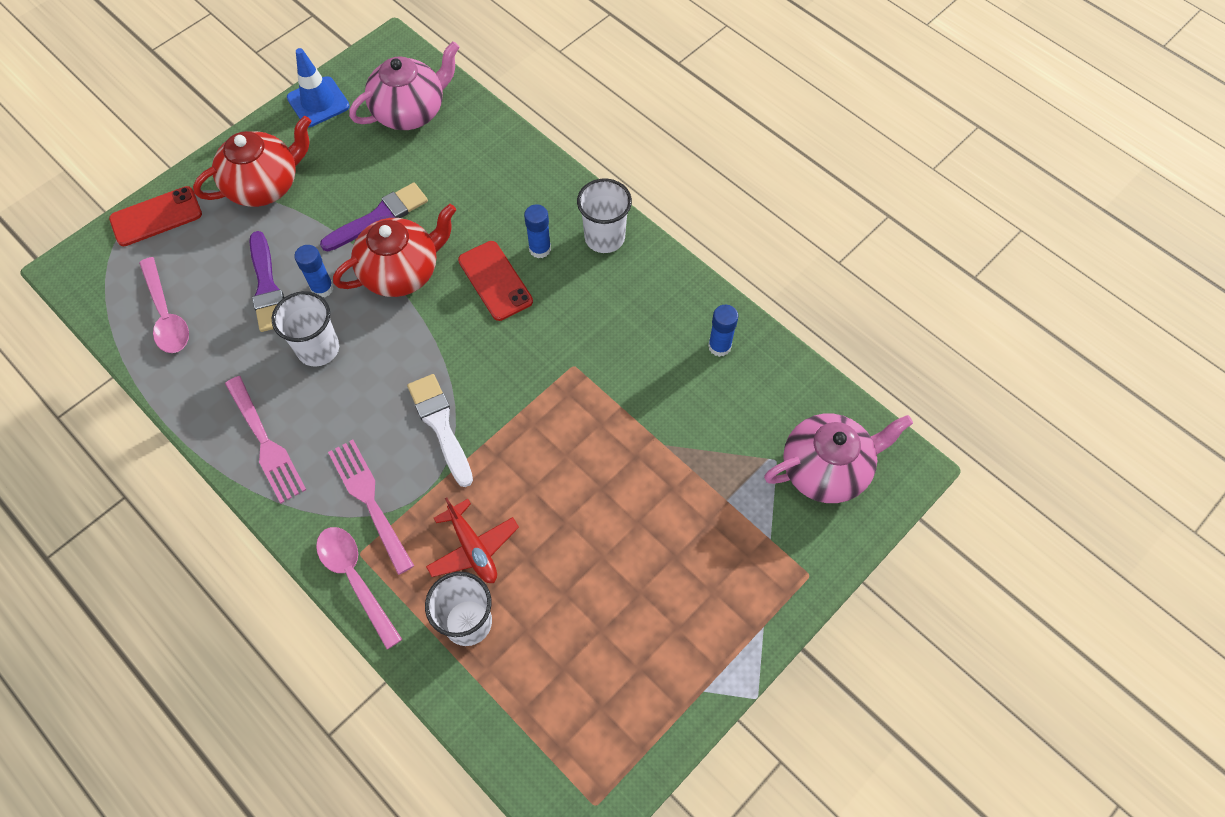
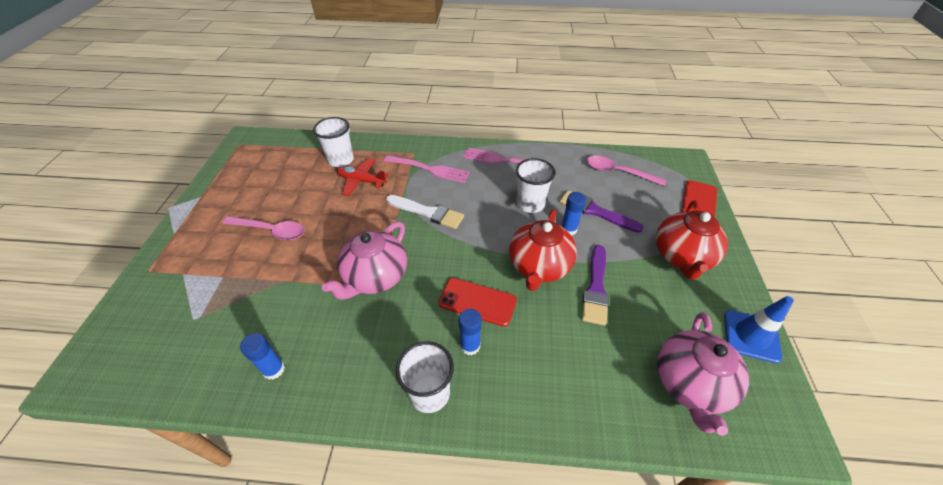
camera: 140 degrees right, 15 degrees down
(355, 579) = (406, 146): pink spoon -> pink spoon (271, 231)
(826, 469) = (148, 336): pink teapot -> pink teapot (375, 277)

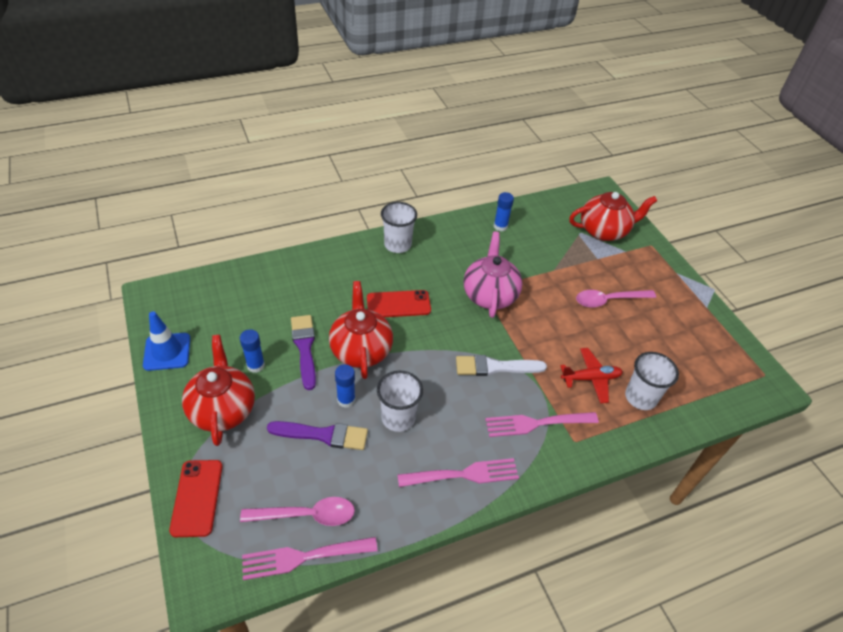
camera: 150 degrees right, 0 degrees up
(166, 309) = (604, 231): none -> red teapot
(470, 346) = (387, 275): blue glue stick -> blue glue stick (255, 365)
(624, 155) = (303, 557): none -> pink fork
(690, 384) = (223, 302): pink teapot -> none

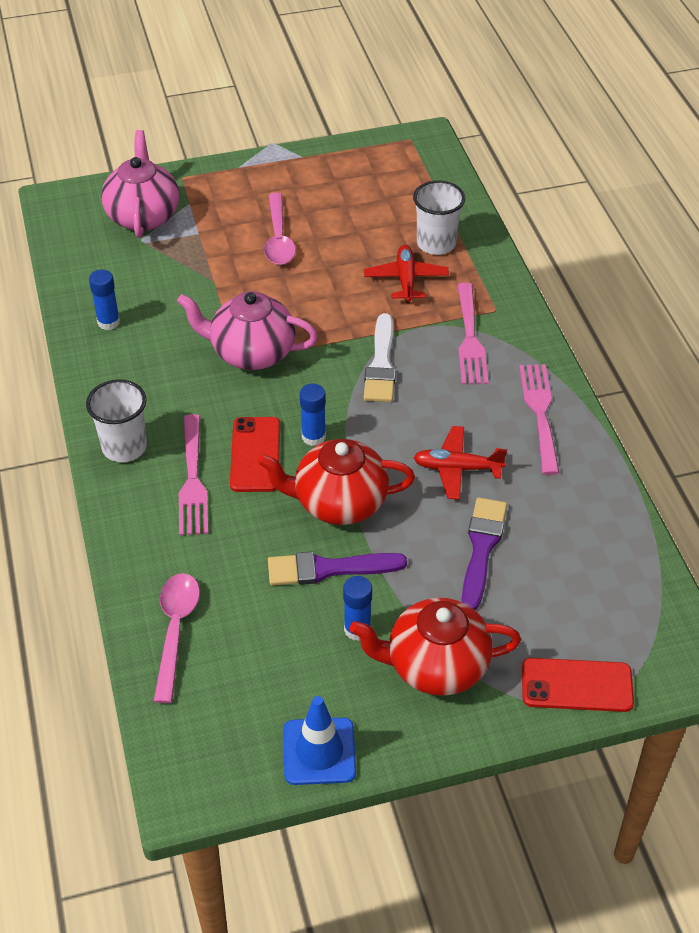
camera: 80 degrees left, 0 degrees up
(303, 557) = (651, 569): pink fork -> pink fork (193, 480)
(307, 515) = (597, 565): pink spoon -> pink spoon (176, 630)
(346, 400) = (426, 522): blue glue stick -> blue glue stick (313, 437)
(398, 418) = (457, 468): white cup -> red plane
(604, 231) = (143, 216): red teapot -> pink teapot

